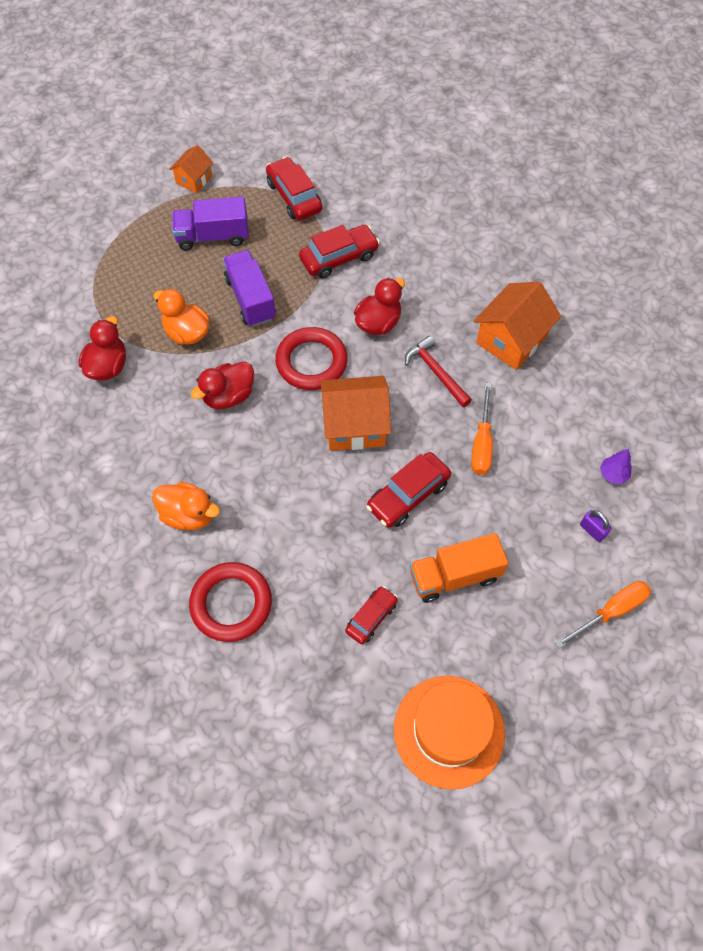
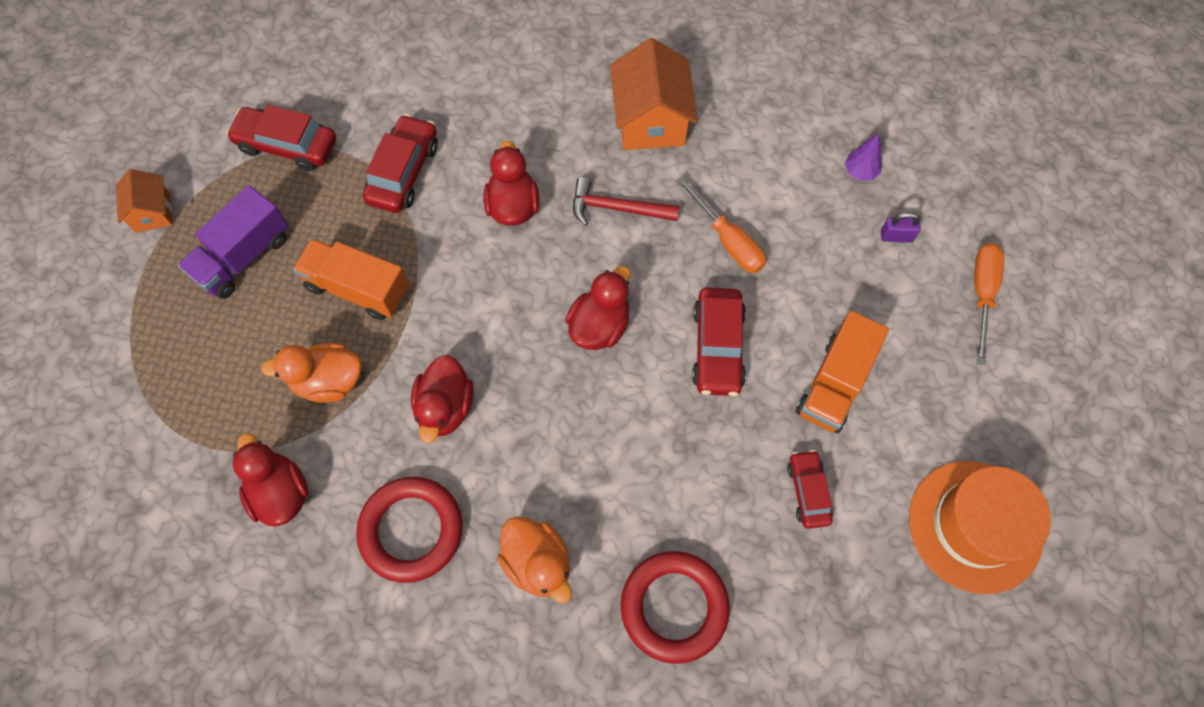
camera: 45 degrees left, 5 degrees up
(188, 515) = (537, 563): orange duck -> orange duck turned 75 degrees clockwise
(250, 299) = (358, 289): purple truck -> orange truck
(311, 362) = (490, 300): red ring -> red ring (411, 530)
(355, 425) = (599, 325): orange house -> red duck

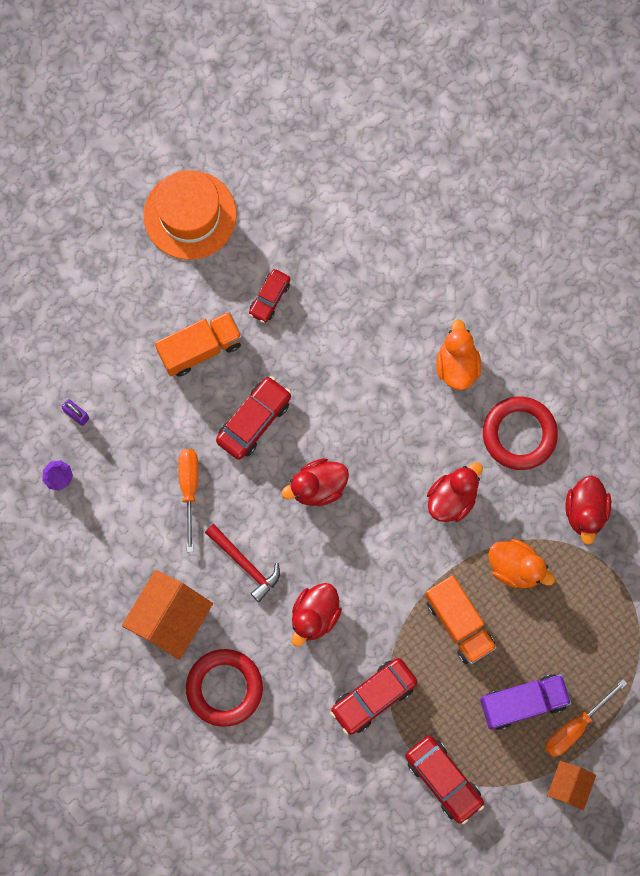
camera: 145 degrees left, 10 degrees up
(674, 607) = (396, 289): red ring -> red ring (224, 688)
(982, 294) = (57, 339): orange screwdriver -> orange screwdriver (575, 726)

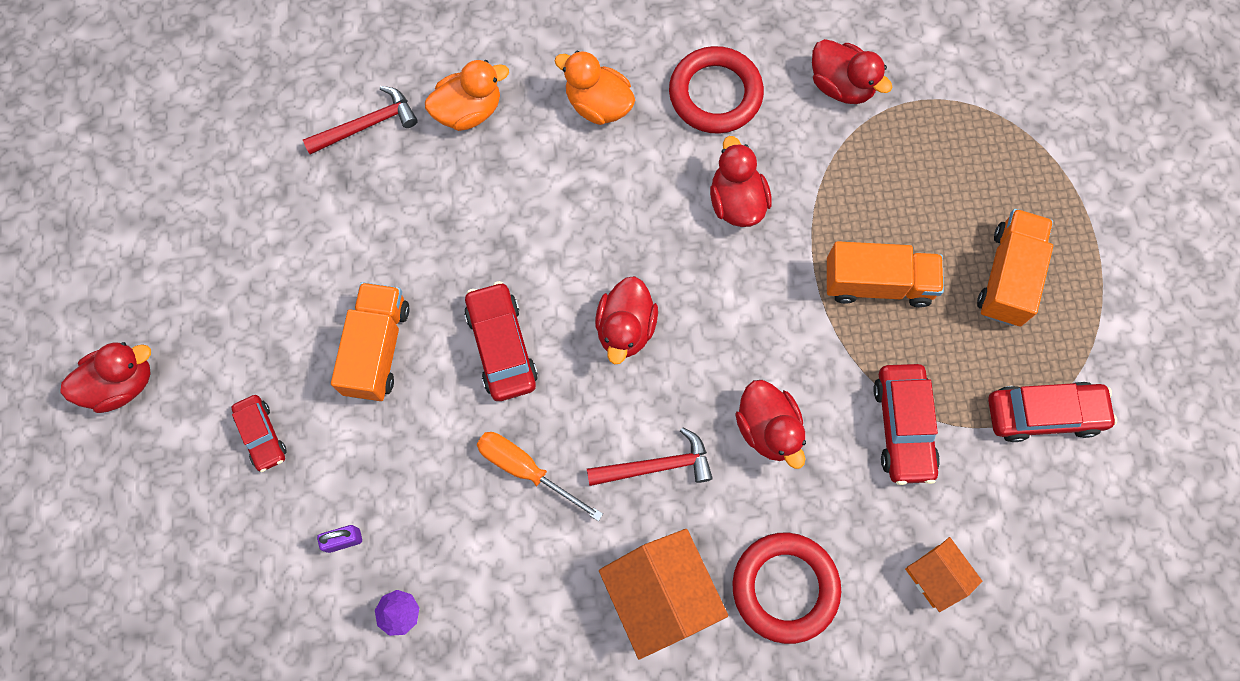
camera: 55 degrees left, 5 degrees down
(76, 218) = (122, 384): none -> red duck
(190, 215) = (222, 260): orange hat -> none
(269, 298) = (380, 239): red car -> red car (262, 435)
(338, 232) = (367, 125): none -> red hammer
(516, 567) = (854, 188): orange duck -> orange duck (469, 111)
(523, 703) = (1007, 276): purple truck -> orange truck
(568, 786) = (1127, 290): orange house -> orange house (935, 576)
(575, 726) = (1066, 242): orange screwdriver -> none

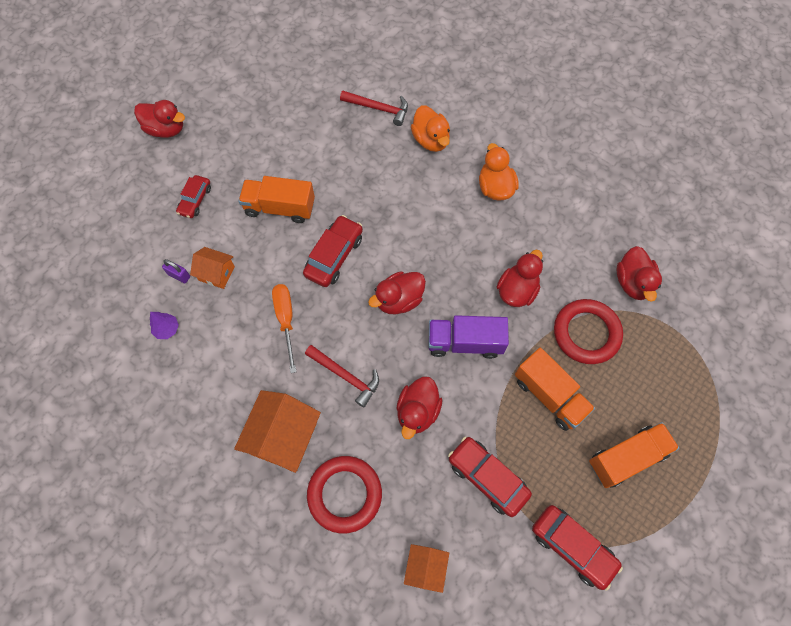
camera: 45 degrees right, 5 degrees down
(377, 349) = (280, 208): orange truck -> orange truck turned 135 degrees counterclockwise
(386, 495) = (216, 273): none -> orange house
(469, 111) = (431, 140): orange duck -> orange duck turned 45 degrees clockwise
(715, 94) = (560, 231): red ring -> red ring (586, 333)
(741, 309) = (465, 342): none -> purple truck
(903, 427) = (487, 477): red car -> red car turned 90 degrees clockwise

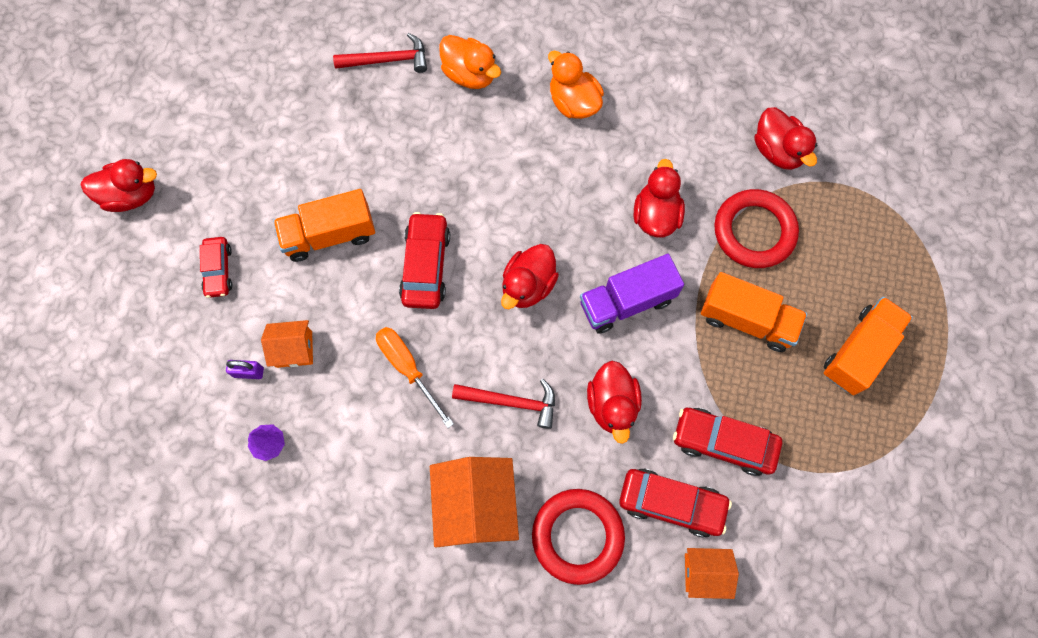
camera: 25 degrees left, 5 degrees up
(425, 568) = (705, 573): orange house -> orange house turned 75 degrees counterclockwise
(572, 547) = (847, 474): red car -> red car (671, 503)

